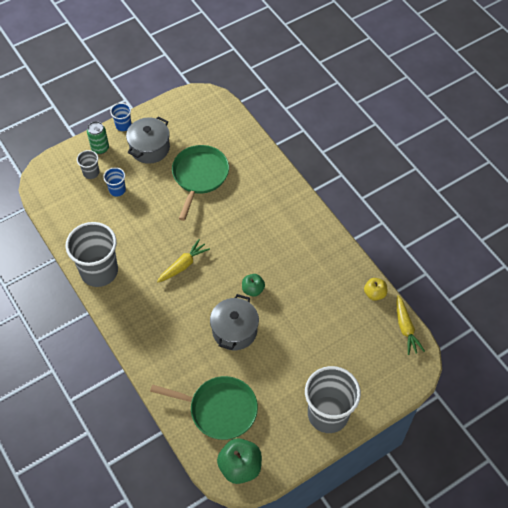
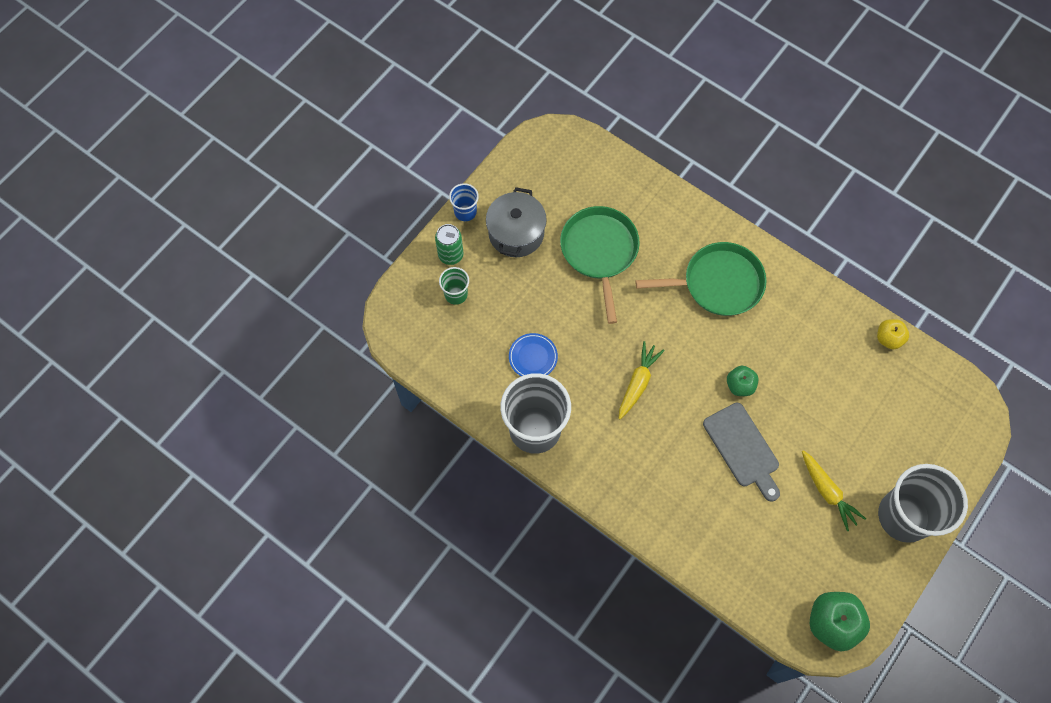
camera: 20 degrees left, 10 degrees up
(91, 173) = (456, 294): grey cup -> green cup
(117, 190) = (502, 307): blue cup -> none
(121, 227) = (533, 357): none -> blue plate
(220, 409) = (773, 559): green pan -> green pan (718, 283)
(234, 330) = (743, 448): grey pot -> grey cutting board
(405, 328) = (944, 371): yellow carrot -> yellow carrot (827, 492)

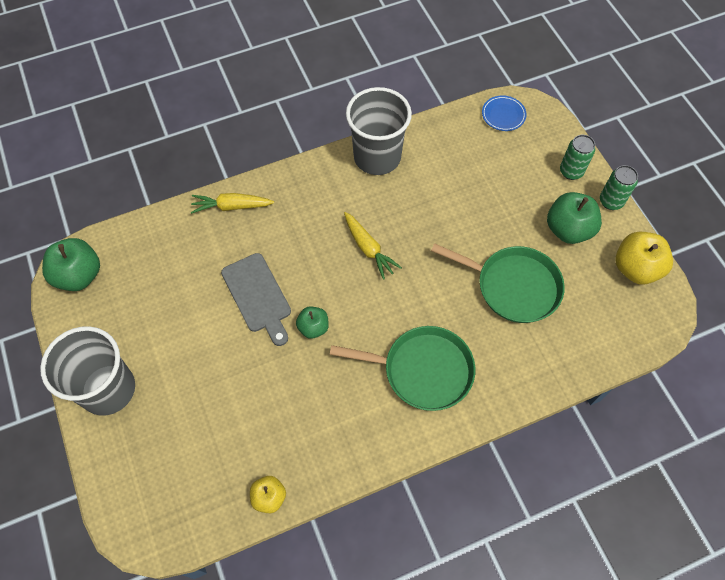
camera: 120 degrees right, 5 degrees down
(456, 294) = (530, 158): green cup -> none
(465, 212) = (611, 201): blue cup -> green can
(516, 233) = (568, 229): grey pot -> green apple
(524, 170) = (635, 268): none -> yellow apple
(533, 357) = (440, 185): blue plate -> blue plate (503, 115)
(718, 283) = (423, 370): green pan -> green pan turned 105 degrees counterclockwise
(743, 448) = (258, 296): grey cutting board -> grey cutting board turned 120 degrees counterclockwise
(827, 492) = (174, 339): yellow carrot -> yellow carrot (231, 206)

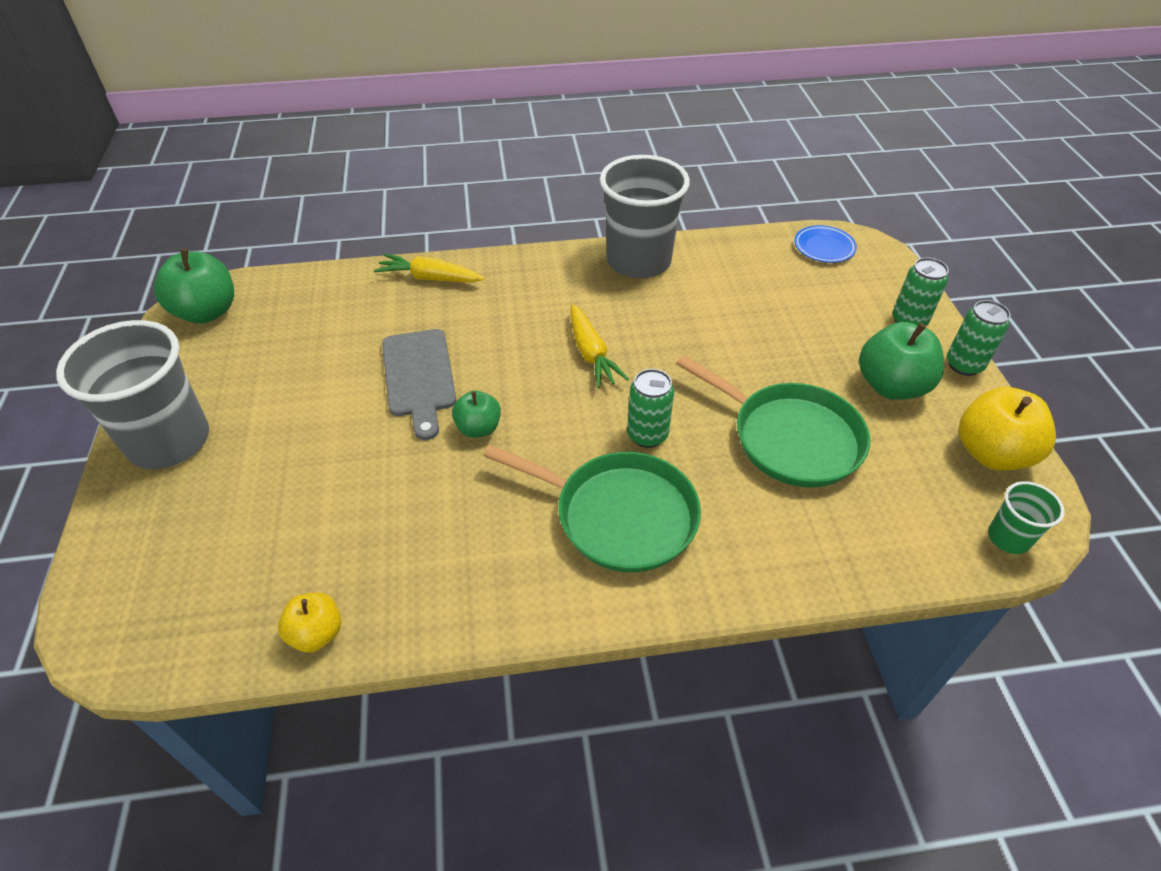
camera: 15 degrees right, 15 degrees down
(424, 306) = (647, 435): none -> green can
(652, 328) = (1008, 538): none -> green cup

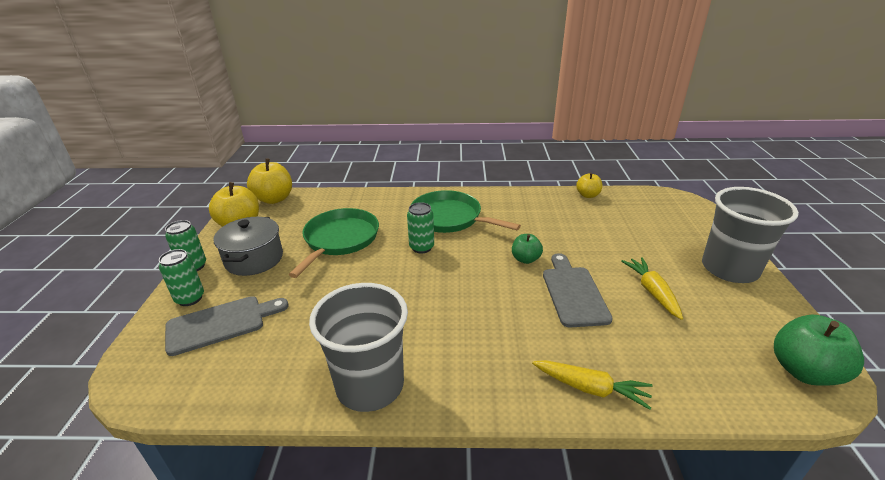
camera: 170 degrees left, 15 degrees down
(591, 354) = (443, 297): yellow carrot -> yellow carrot (652, 292)
(790, 438) = (340, 239): green pan -> green pan turned 60 degrees clockwise
(824, 247) = (173, 381): blue plate -> none
(837, 298) = (221, 323): none -> grey cutting board
(891, 386) = (254, 259): green apple -> grey pot
(1008, 538) = (274, 199): green cup -> yellow apple

